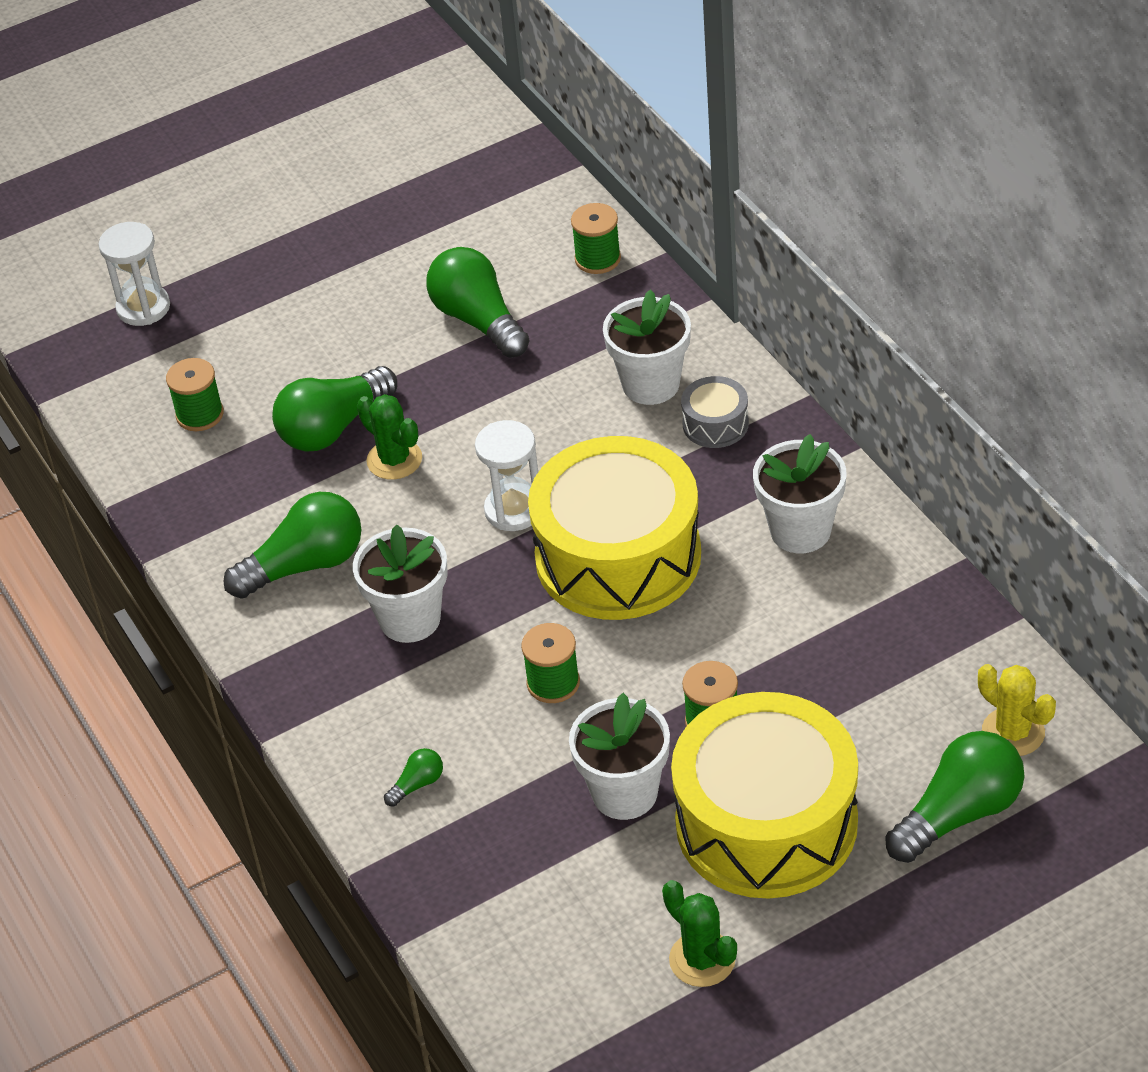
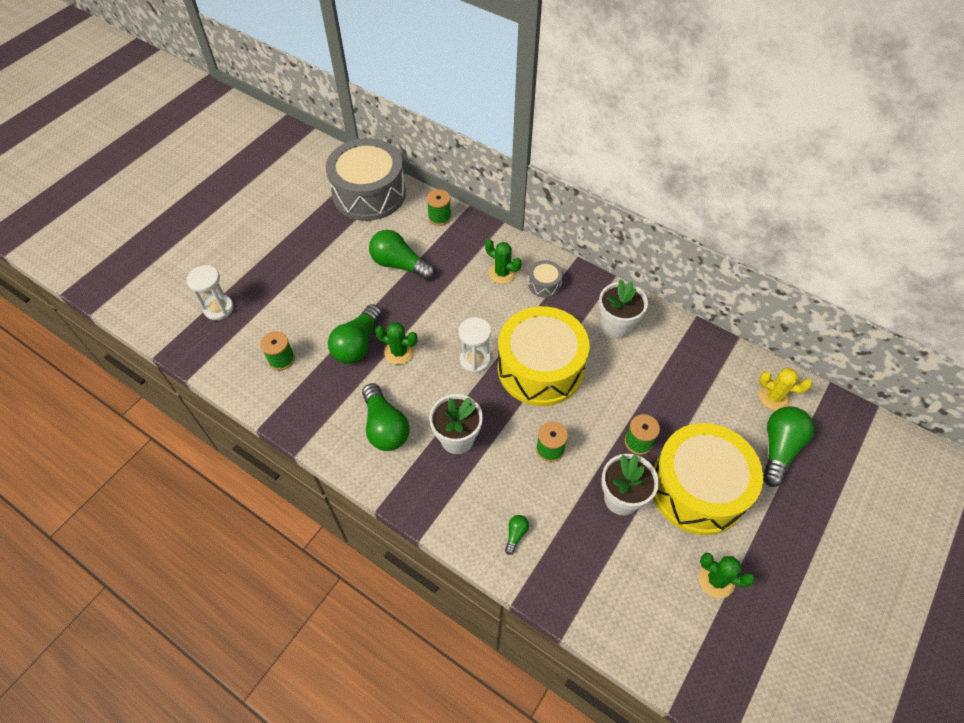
camera: 30 degrees left, 10 degrees up
(305, 565) = (385, 427): green light bulb -> green light bulb turned 120 degrees clockwise
(496, 185) = (369, 193): none -> grey drum
(651, 384) = (502, 273): white flower pot -> green cactus

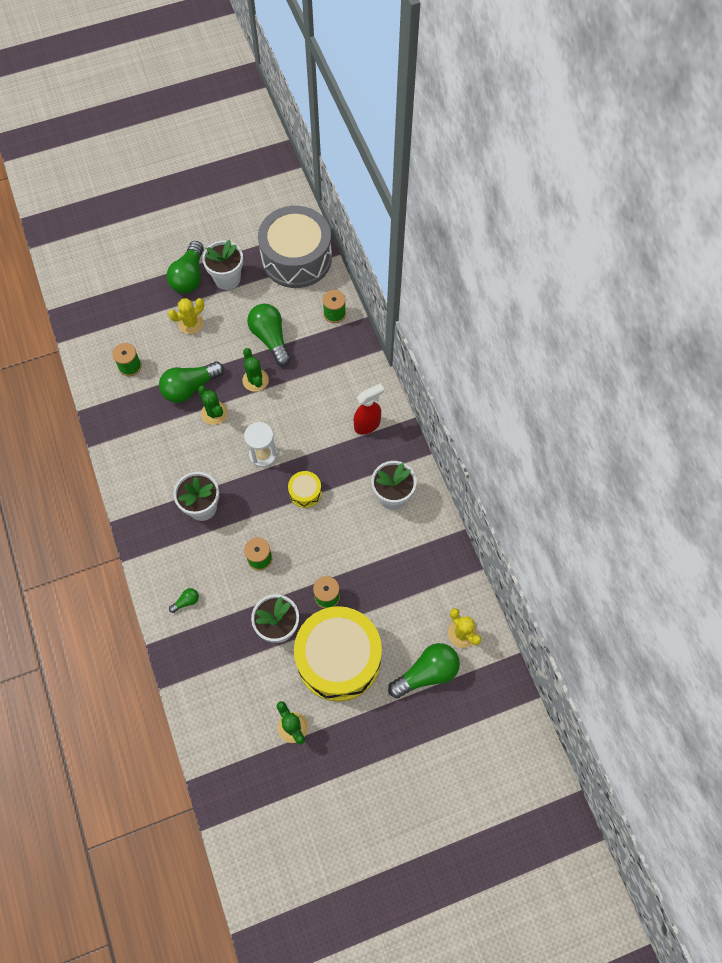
camera: 35 degrees right, 10 degrees up
(218, 308) = (116, 296): white hourglass -> none
(313, 292) = (190, 323): none -> yellow cactus
(318, 239) = (227, 278): none -> white flower pot
(385, 427) = (161, 465): green light bulb -> green light bulb (189, 276)
(502, 273) = (342, 395): green cactus -> green cactus (255, 380)
(540, 368) = (305, 492): yellow drum -> yellow drum, size x0.42
(544, 284) = (367, 425): grey drum -> red spray bottle

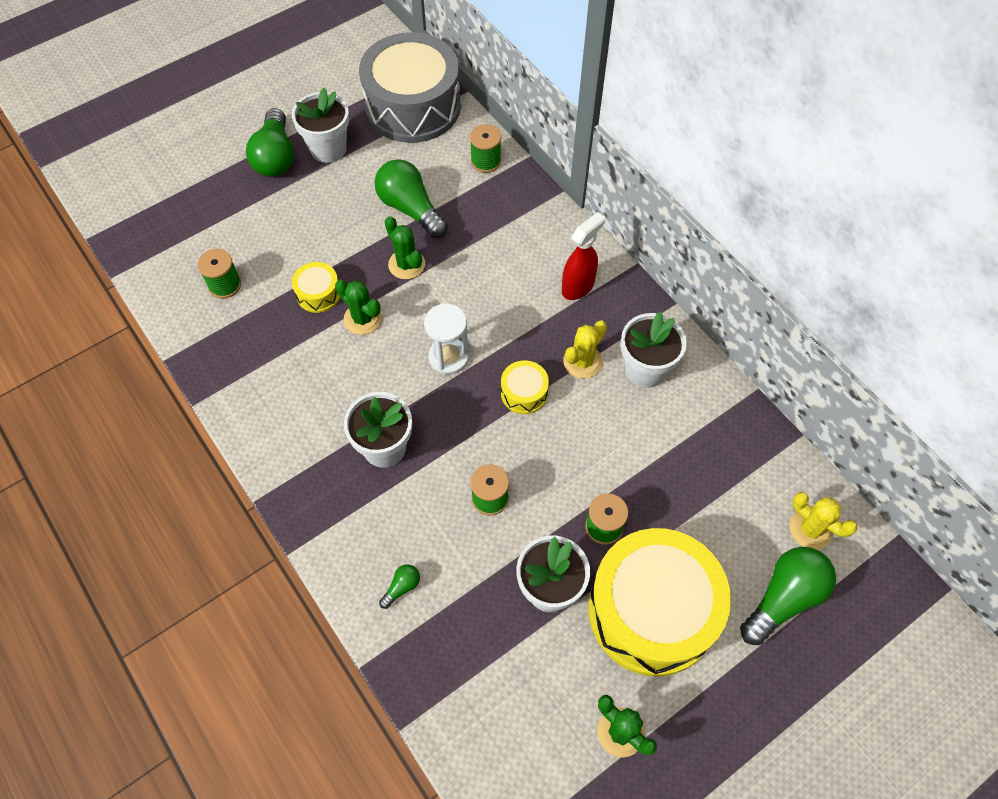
camera: 15 degrees left, 5 degrees down
(190, 323) = (294, 213): yellow cactus -> yellow cactus (582, 361)
(190, 387) = (318, 294): green light bulb -> yellow drum

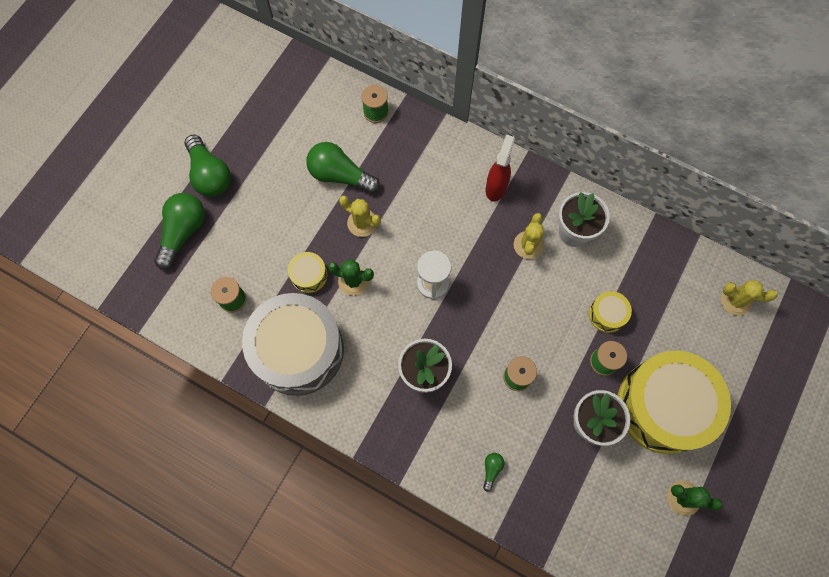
camera: 25 degrees left, 10 degrees up
(328, 149) = (248, 151): white flower pot -> none
(406, 264) = (362, 223): green cactus -> yellow cactus
(413, 106) = (294, 87): grey drum -> grey drum (298, 350)
(524, 393) = (500, 287): yellow drum -> yellow drum (607, 314)
(784, 598) = (741, 357): green light bulb -> green light bulb (183, 232)

